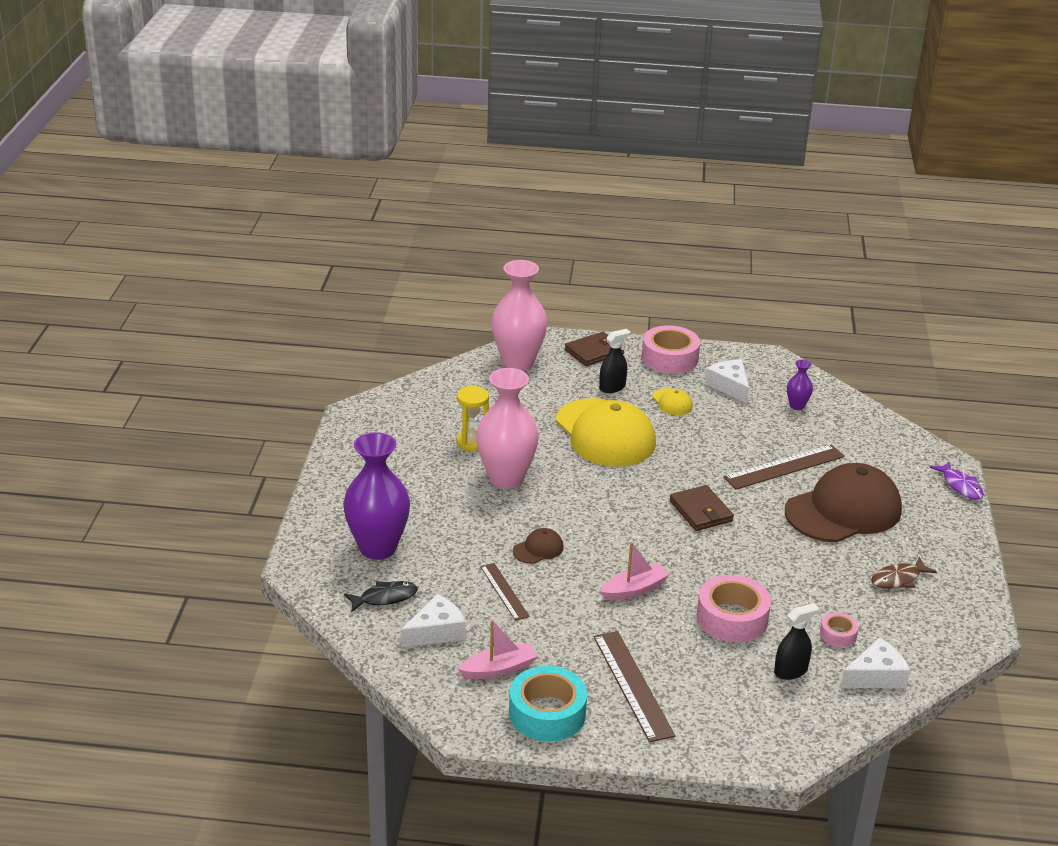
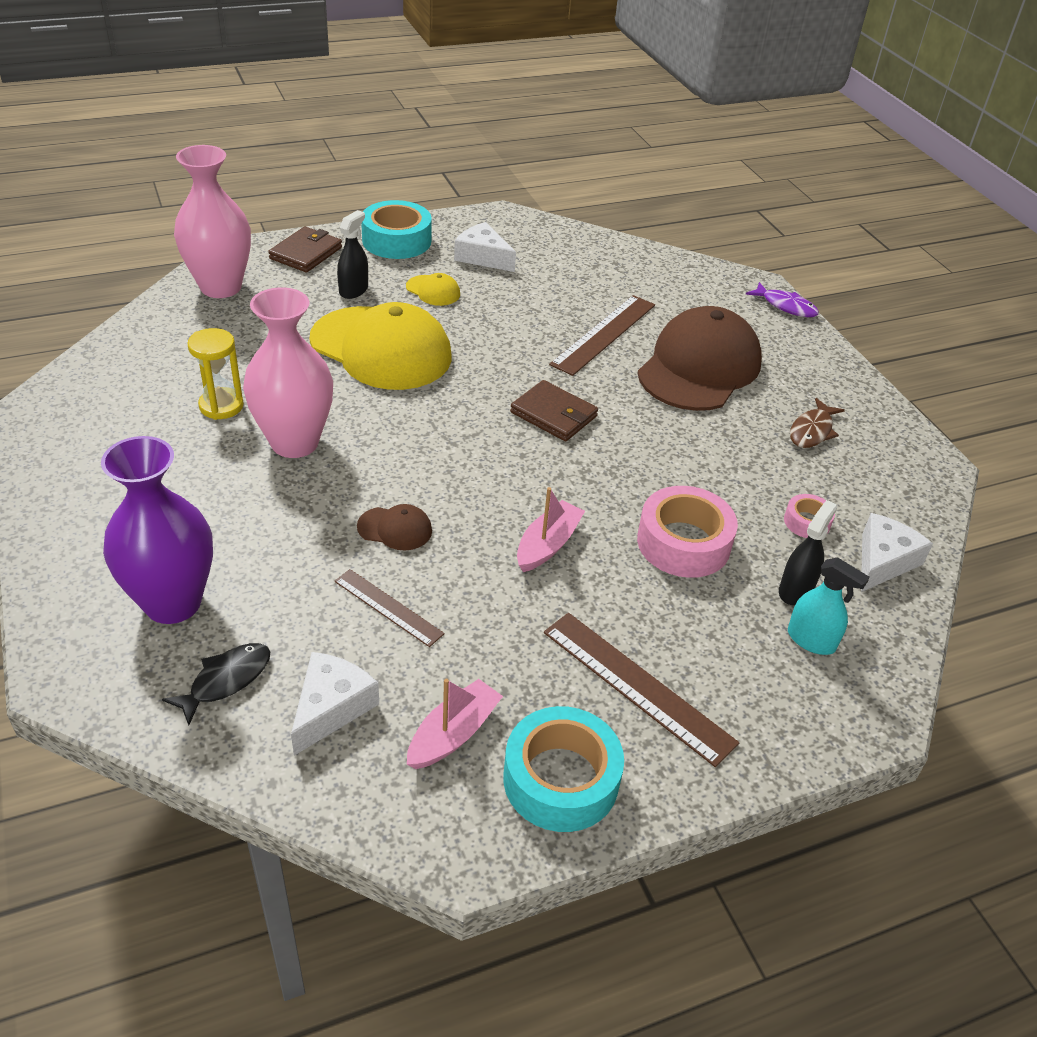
camera: 30 degrees left, 10 degrees up
(538, 549) = (395, 529): brown cap -> brown cap turned 75 degrees clockwise
(669, 358) = (396, 240): pink tape -> turquoise tape
(776, 702) = (811, 640): none -> turquoise spray bottle
(797, 406) = (567, 261): purple vase -> none

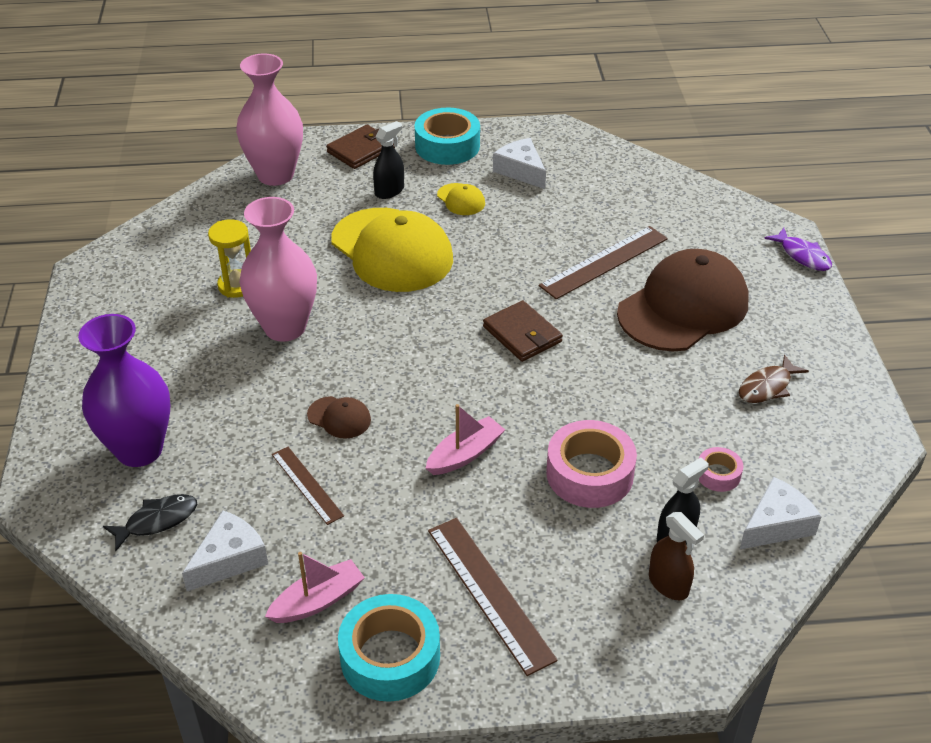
camera: 20 degrees right, 0 degrees up
(811, 640) = (668, 584): turquoise spray bottle -> brown spray bottle

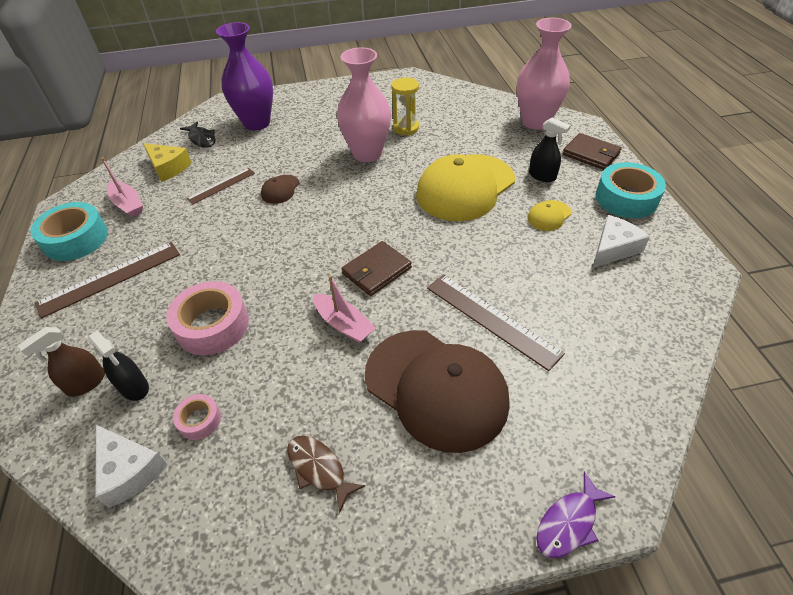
camera: 85 degrees right, 5 degrees up
(229, 559) = (168, 167): white cheese -> yellow cheese
(465, 454) = (241, 252): pink boat -> pink boat (344, 324)

